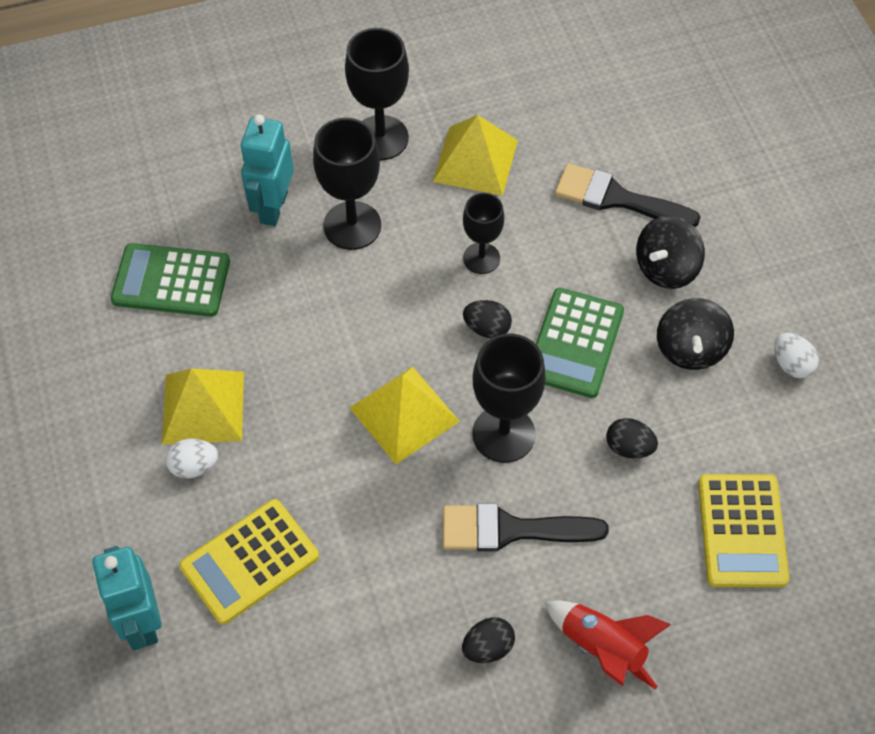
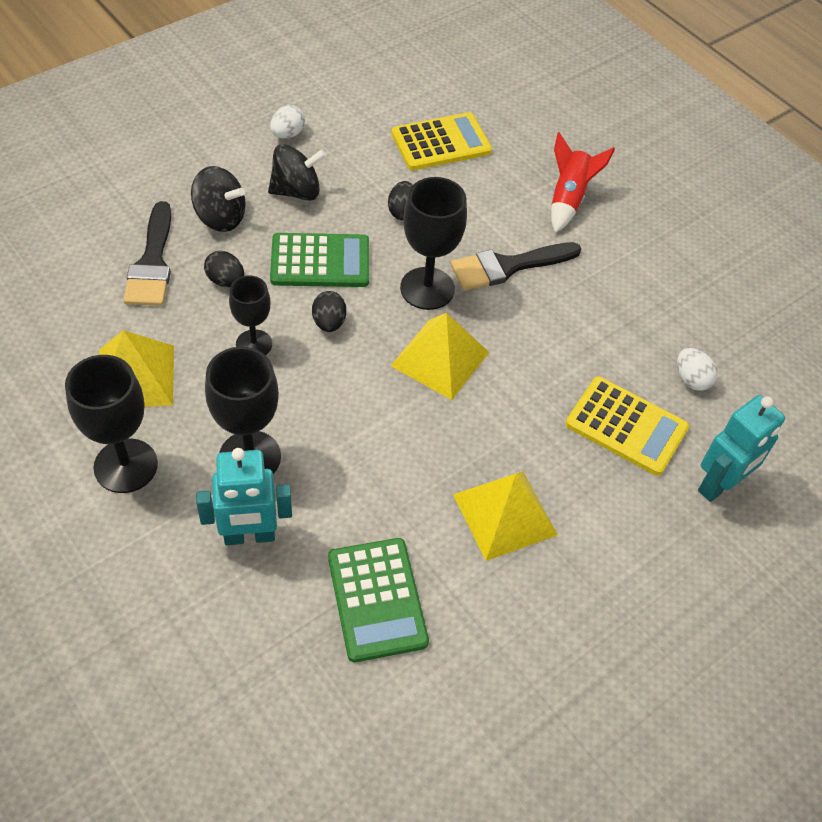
camera: 115 degrees left, 5 degrees down
(194, 466) = (565, 499): white egg -> white egg (691, 379)
(488, 647) = (605, 259): black egg -> black egg (225, 281)
(510, 530) = (507, 266): black brush -> black brush turned 90 degrees clockwise

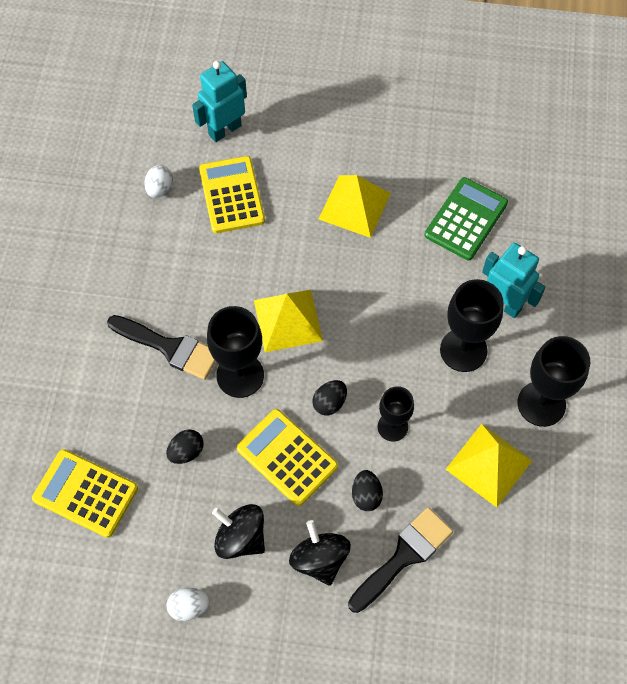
camera: 130 degrees left, 10 degrees up
(320, 261) = (287, 457): green calculator -> yellow calculator
(568, 199) = (62, 364): red rocket -> none
(719, 485) = (224, 130): turquoise robot -> turquoise robot turned 45 degrees counterclockwise

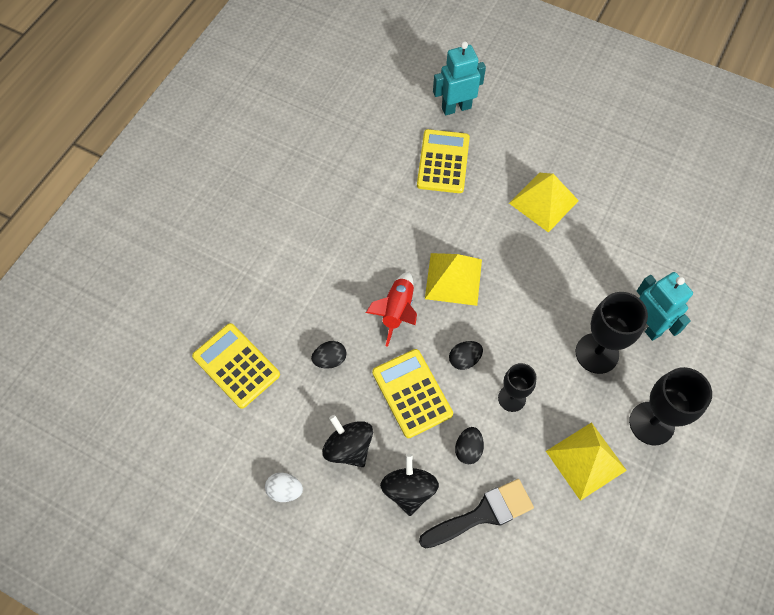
camera: 20 degrees right, 0 degrees up
(160, 189) = (386, 139): white egg -> none
(169, 348) = (347, 270): black brush -> none
(240, 375) = (397, 311): black goblet -> red rocket
(466, 219) = (637, 242): green calculator -> none

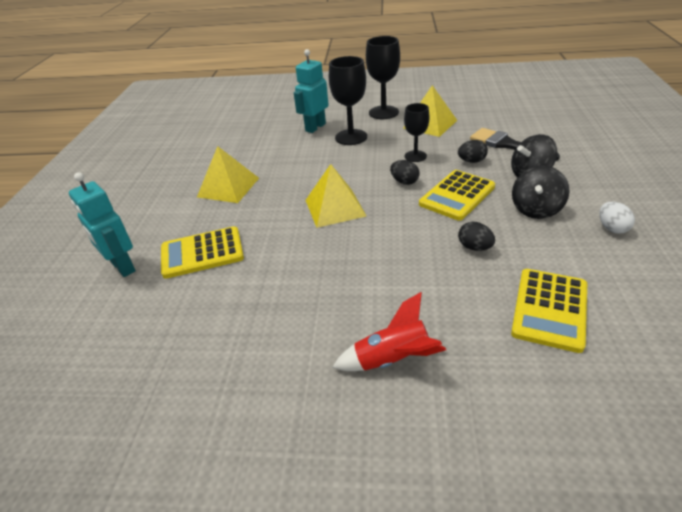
camera: 110 degrees left, 25 degrees down
(397, 311) = (391, 226): red rocket -> red rocket (392, 360)

